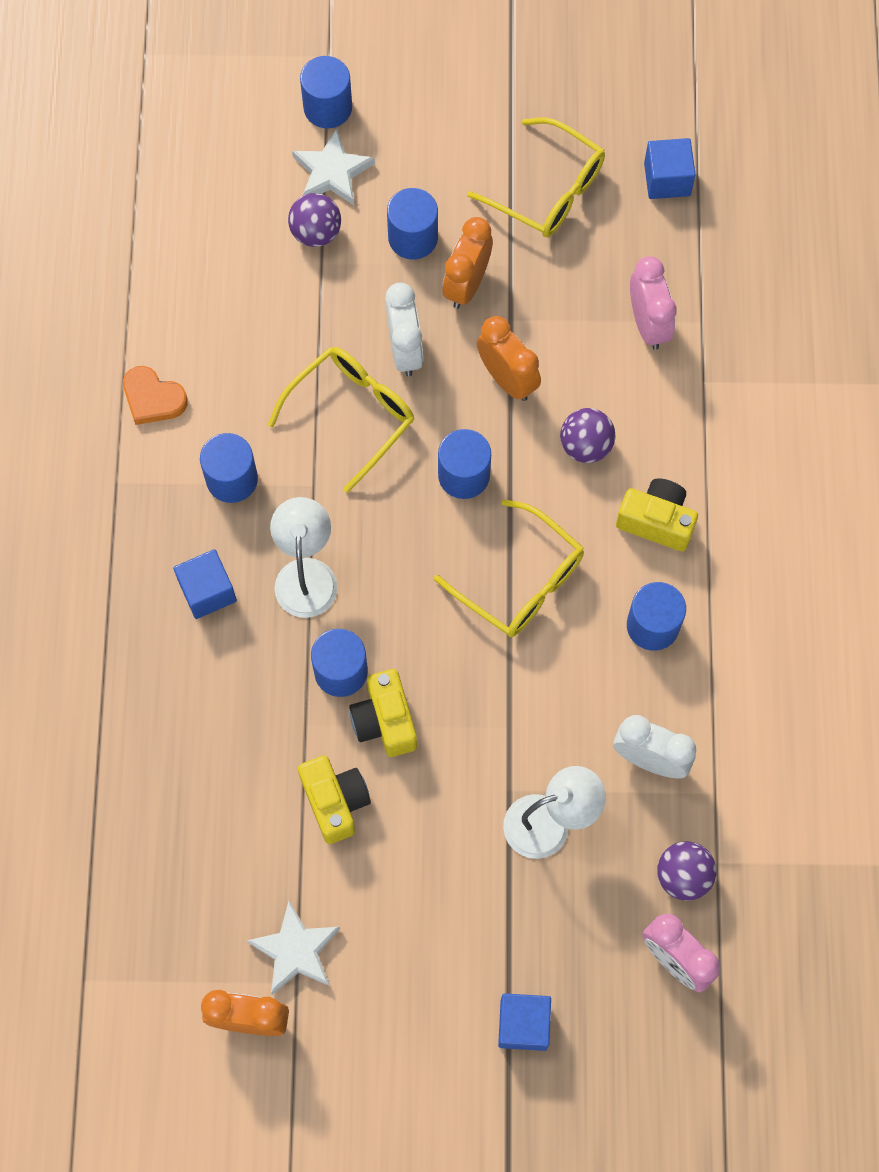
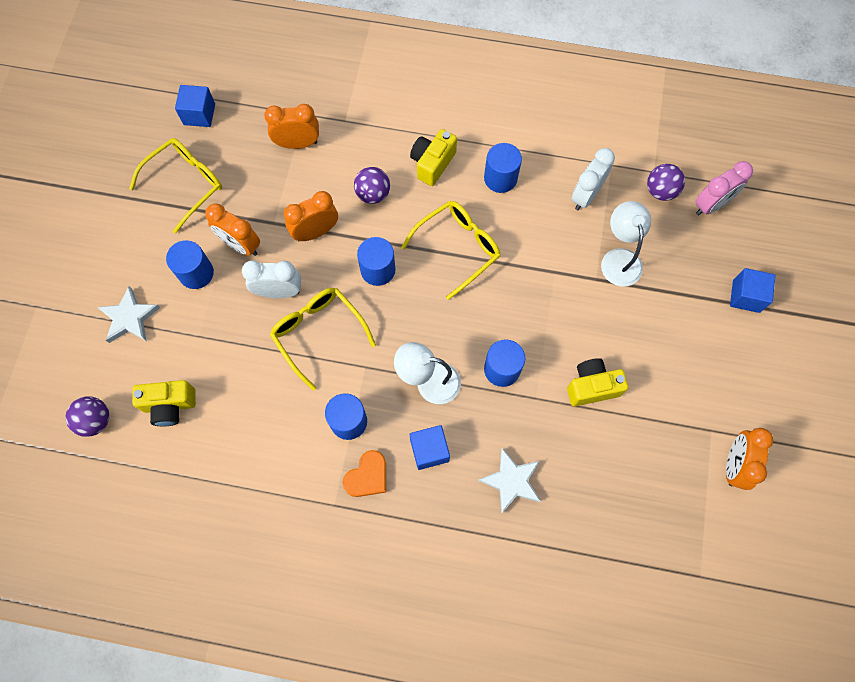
camera: 80 degrees left, 0 degrees up
(153, 398) = (273, 469): orange heart -> orange heart (367, 476)
(296, 950) = (690, 427): white star -> white star (511, 481)
(316, 232) = (173, 336): purple ball -> purple ball (96, 420)
(327, 107) = (77, 313): blue cylinder -> none
(385, 721) = (540, 346): yellow camera -> yellow camera (170, 405)
(648, 324) = (298, 143): pink clock -> orange clock

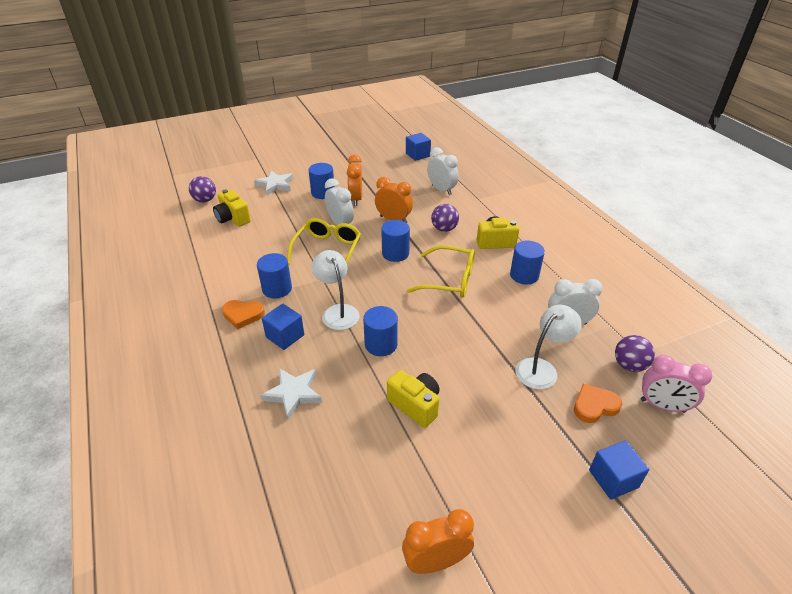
camera: 55 degrees right, 30 degrees down
(185, 184) = (372, 168): yellow glasses -> none
(298, 143) = (441, 190): orange clock -> white clock
(680, 252) = (594, 406): none -> orange heart

